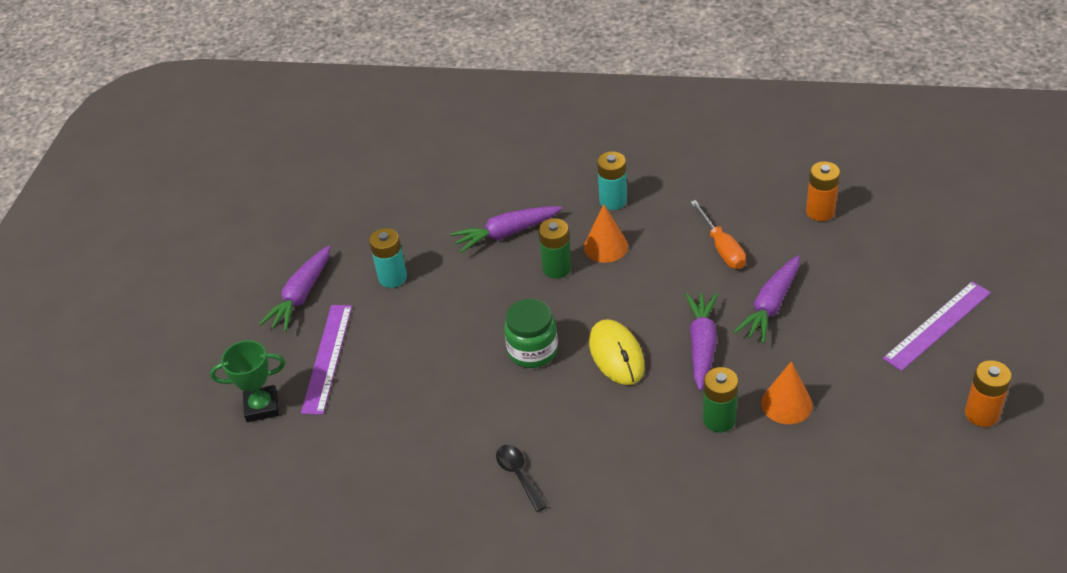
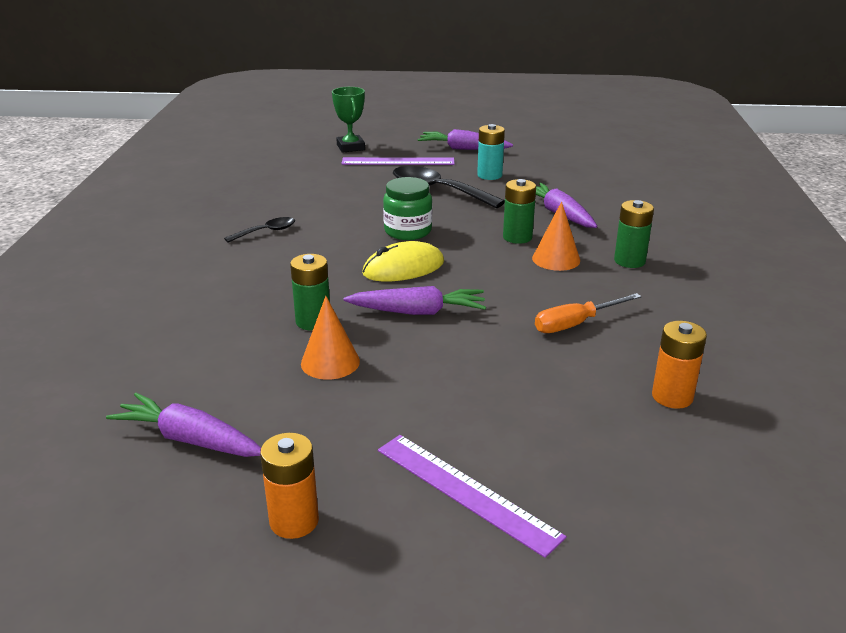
camera: 80 degrees right, 15 degrees down
(428, 323) = (438, 190): none -> black spoon
(613, 200) = (629, 261): turquoise battery -> green battery
(770, 306) = (484, 355): purple carrot -> purple carrot (190, 439)

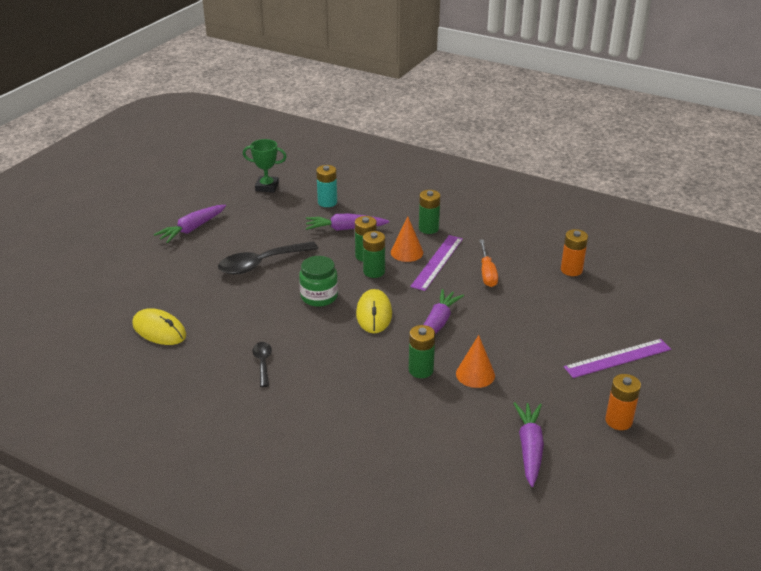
camera: 65 degrees left, 5 degrees up
(190, 439) = (529, 448): purple carrot -> purple carrot turned 135 degrees clockwise
(286, 177) = (159, 330): none -> yellow mouse
(350, 147) = (127, 280): green trophy -> green trophy (267, 187)
(398, 161) = (185, 265): purple ruler -> purple ruler (437, 262)
(489, 175) = (255, 234): turquoise battery -> turquoise battery (327, 202)
(490, 249) = (374, 271): none -> green battery

